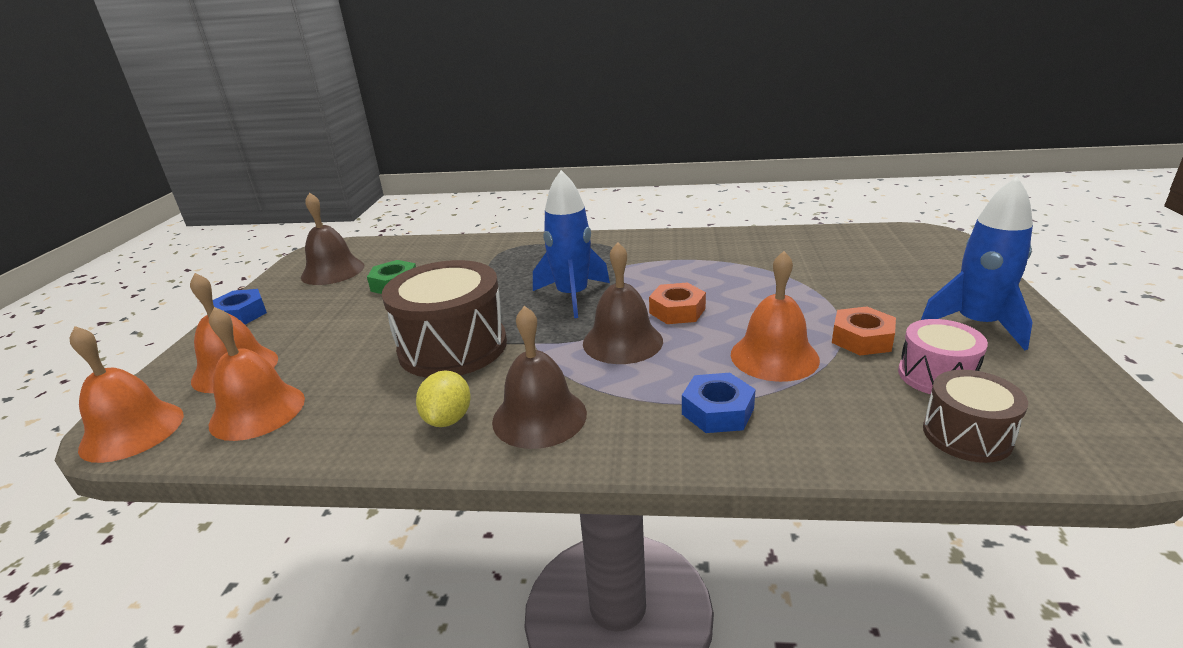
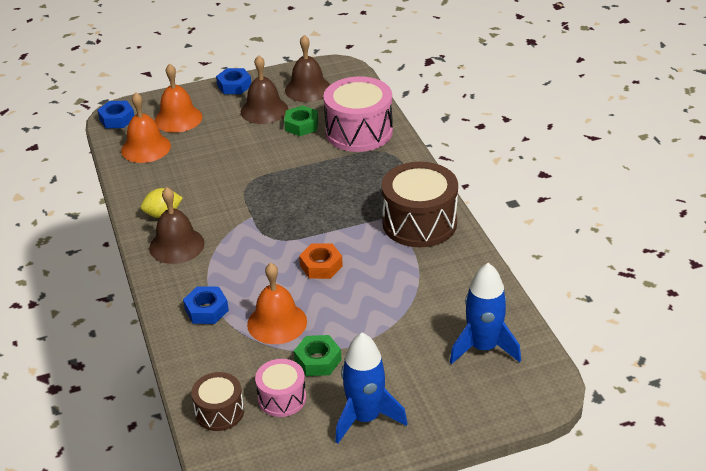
camera: 65 degrees right, 10 degrees up
(132, 431) = (117, 119): orange bell -> blue nut
(453, 347) = (233, 186): brown drum -> brown drum (419, 223)
(455, 256) = (359, 132): none -> pink drum
(572, 296) = (321, 211): blue rocket -> blue rocket (483, 347)
(622, 341) = (268, 252): brown bell -> brown bell (264, 110)
(862, 339) = (318, 360): orange nut -> green nut

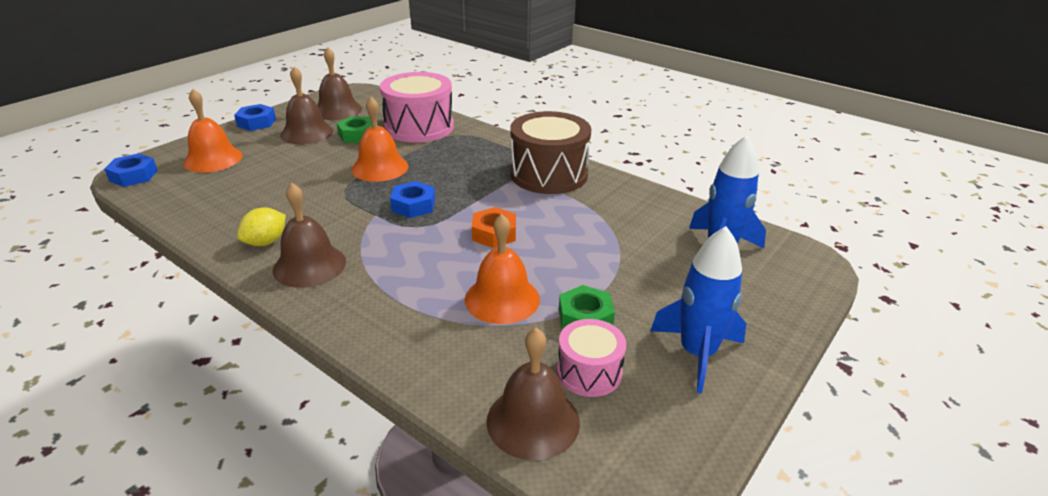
camera: 35 degrees left, 5 degrees down
(146, 148) = (192, 191): orange bell -> orange bell (380, 167)
(206, 310) = (407, 316): blue nut -> blue nut (413, 205)
(219, 412) = (533, 421): brown drum -> brown bell

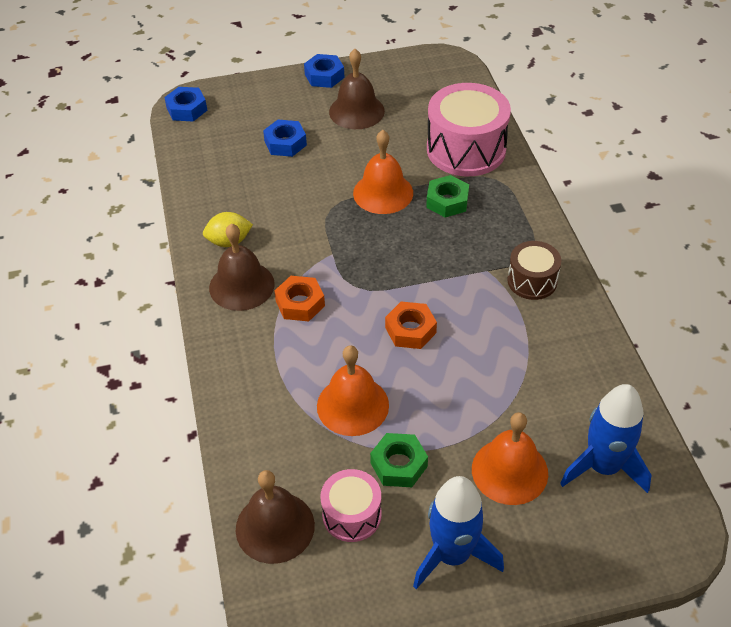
camera: 40 degrees right, 15 degrees up
(213, 159) = (256, 114): orange bell -> orange bell (509, 471)
(337, 110) = (409, 87): brown bell -> none
(357, 135) = (399, 135): green nut -> green nut (447, 201)
(380, 255) = (300, 303): none -> orange nut
(413, 205) = (372, 258): blue nut -> blue nut (285, 143)
(549, 174) = (532, 281): brown drum -> brown drum, size x0.55

